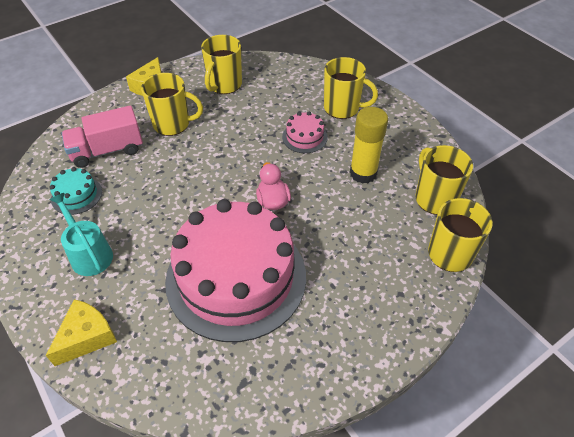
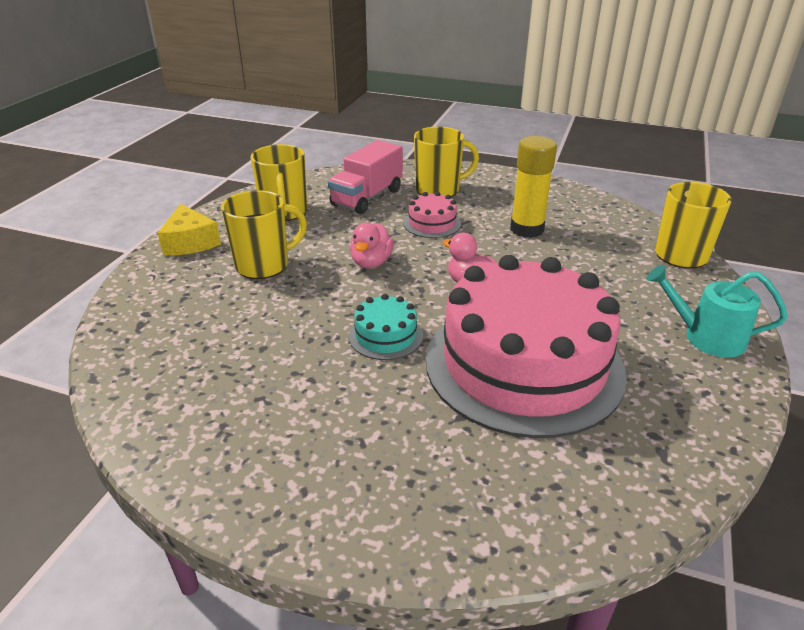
camera: 35 degrees left, 15 degrees down
(76, 195) = (215, 381): turquoise cake -> turquoise cake (386, 336)
(87, 337) = (427, 519): yellow cheese -> none
(89, 254) = (315, 432): turquoise watering can -> turquoise watering can (707, 337)
(107, 151) = (205, 320): pink truck -> pink truck (367, 197)
(233, 152) = (371, 262): none -> pink duck
(434, 198) = (612, 223): yellow mug -> none

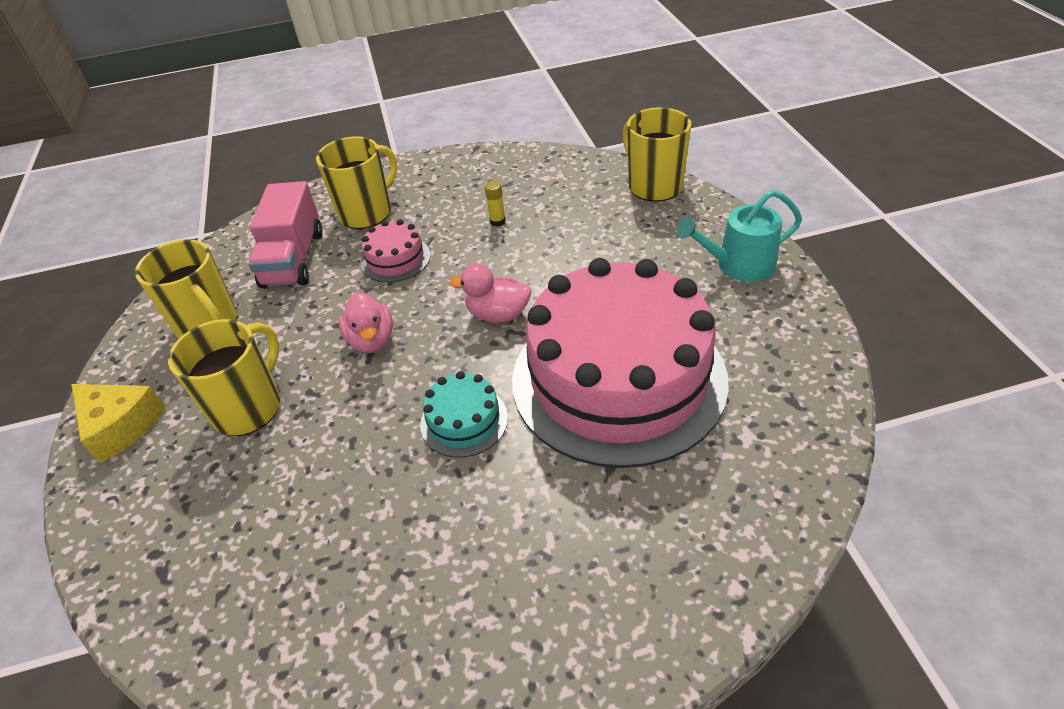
camera: 30 degrees left, 10 degrees up
(526, 229) = (497, 221): yellow glue stick -> yellow glue stick, size x0.41

